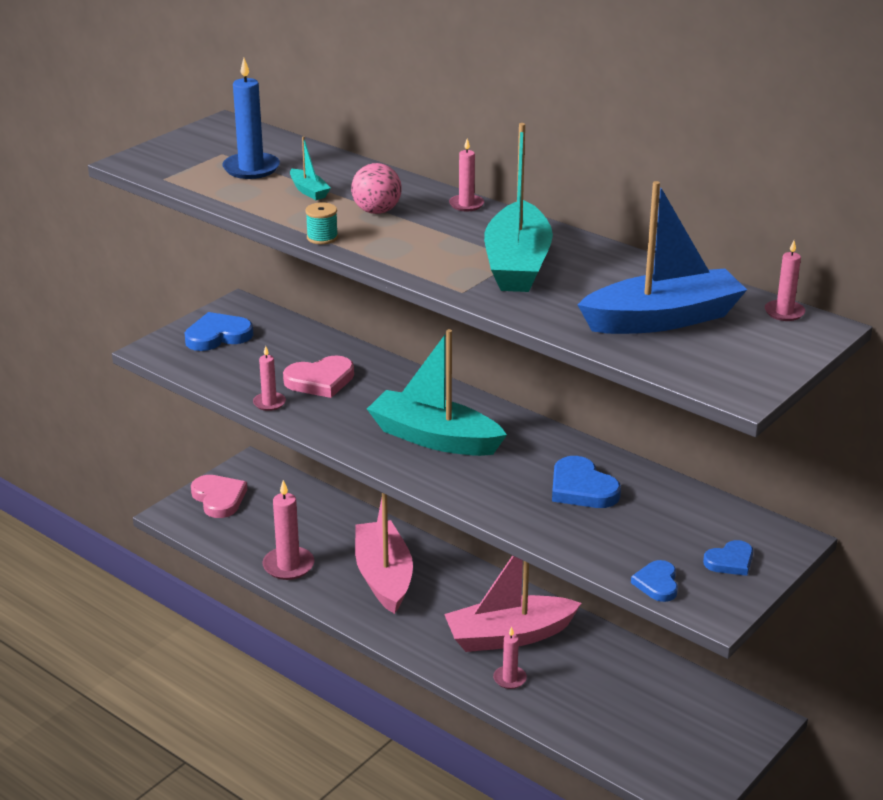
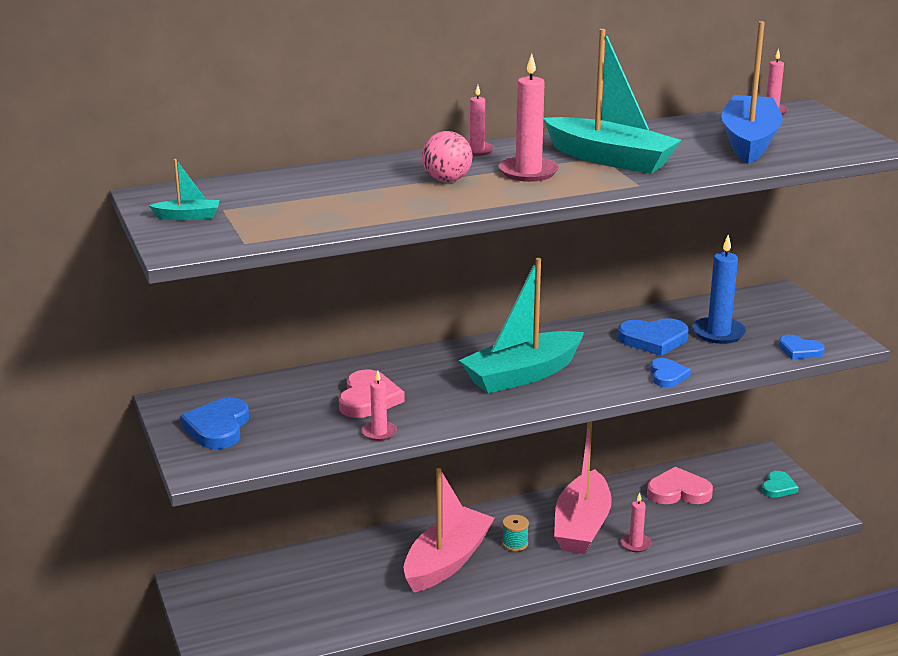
camera: 60 degrees left, 5 degrees down
(219, 498) = (224, 619): pink heart -> pink heart (678, 491)
(251, 168) = (280, 205): blue candle -> blue candle (718, 333)
(288, 566) = (378, 609): pink candle -> pink candle (528, 172)
(309, 191) = (366, 194): turquoise boat -> turquoise boat (187, 216)
(322, 237) = (474, 208): turquoise spool -> turquoise spool (515, 543)
(384, 577) = (447, 562): pink boat -> pink boat turned 105 degrees clockwise
(711, 750) = (778, 487): none -> turquoise heart
(730, 561) = (791, 319): blue heart -> blue heart (667, 375)

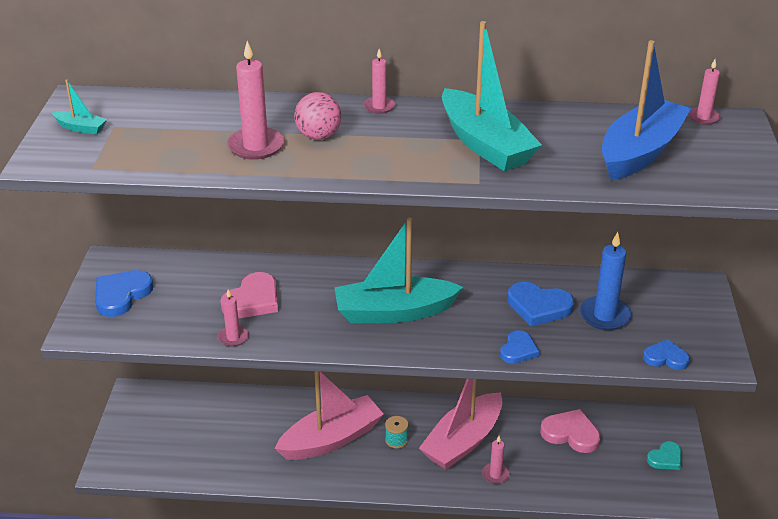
camera: 25 degrees right, 10 degrees up
(528, 172) = (397, 143): pink candle -> pink candle (256, 146)
(800, 350) = (665, 358): blue heart -> blue heart turned 135 degrees clockwise

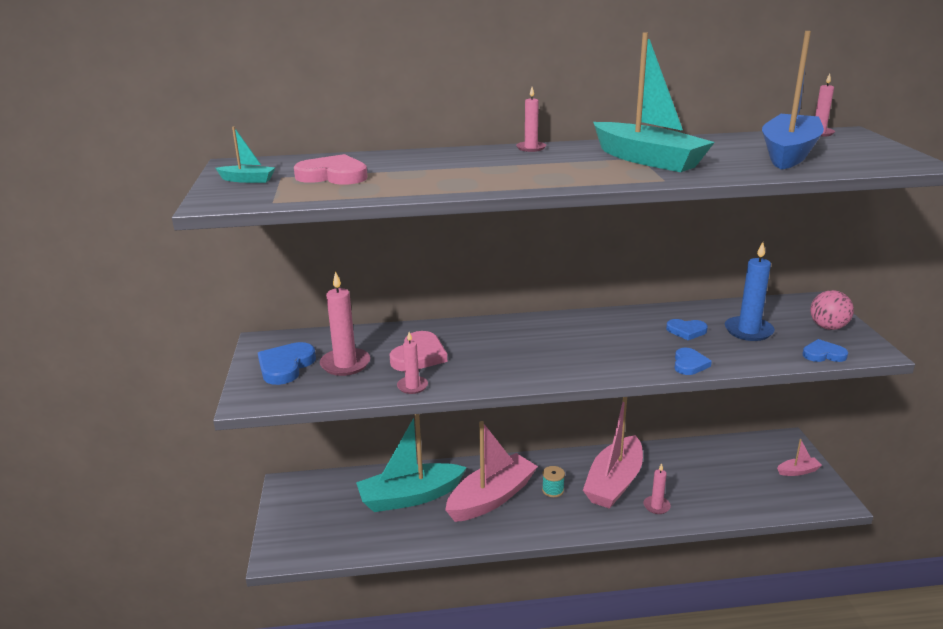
camera: 10 degrees left, 10 degrees down
(256, 146) = (432, 177): pink candle -> pink candle (345, 364)
(318, 136) = (488, 167): pink ball -> pink ball (828, 327)
(394, 312) = (558, 349): turquoise boat -> turquoise boat (410, 497)
(538, 306) = (686, 331): blue heart -> blue heart, size x0.64
(571, 434) = (706, 463): pink heart -> pink heart (333, 176)
(665, 458) = (798, 471): turquoise heart -> pink boat

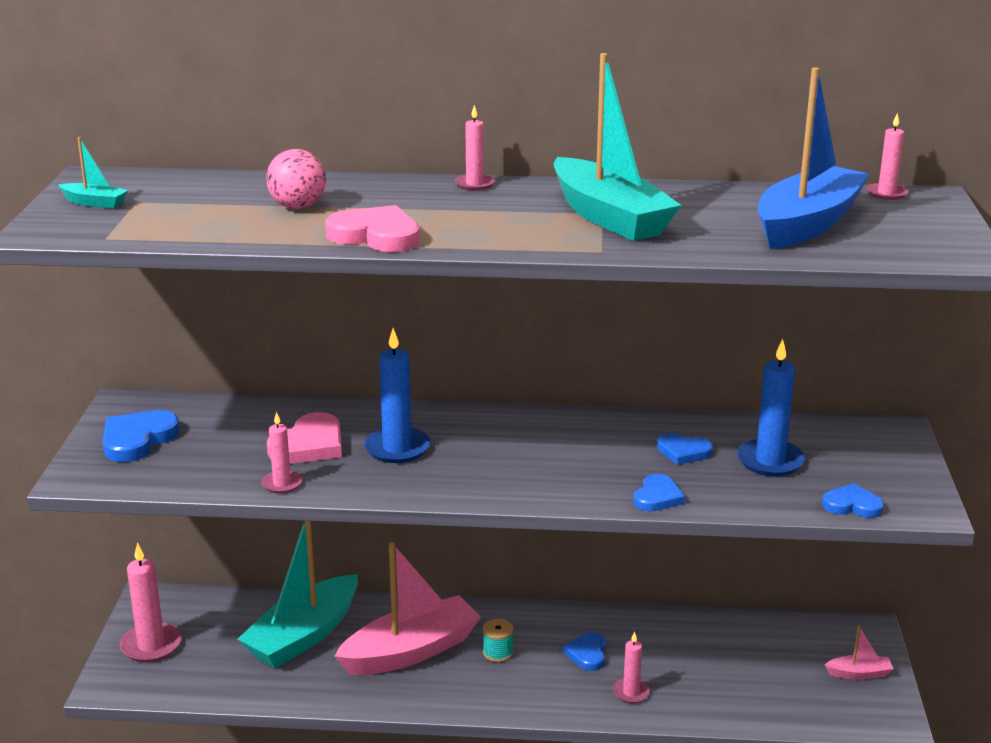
camera: 10 degrees right, 0 degrees up
(333, 176) = (199, 206): pink heart -> pink heart (376, 235)
(345, 364) = (212, 445): pink candle -> pink candle (151, 645)
(410, 497) = (304, 635): turquoise boat -> turquoise boat turned 45 degrees counterclockwise
(485, 351) = (397, 448): none -> blue candle
(614, 482) = (587, 654): pink boat -> blue heart
(828, 327) = (887, 468): pink ball -> pink ball (298, 207)

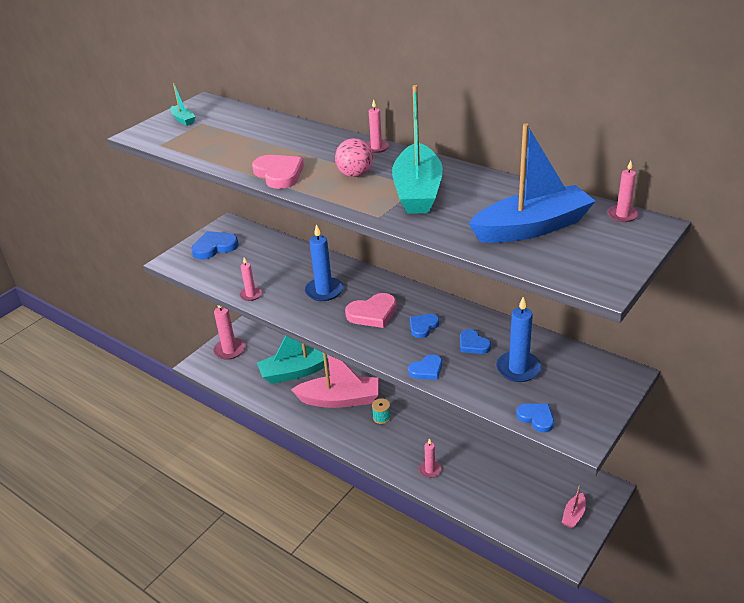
camera: 35 degrees right, 10 degrees up
(298, 207) = (268, 144): pink ball -> pink ball (355, 174)
(309, 445) = (285, 275): pink heart -> pink heart (372, 313)
(587, 654) = (427, 437): blue heart -> blue heart (423, 326)
(859, 673) = (573, 515): pink boat -> pink boat turned 90 degrees clockwise

